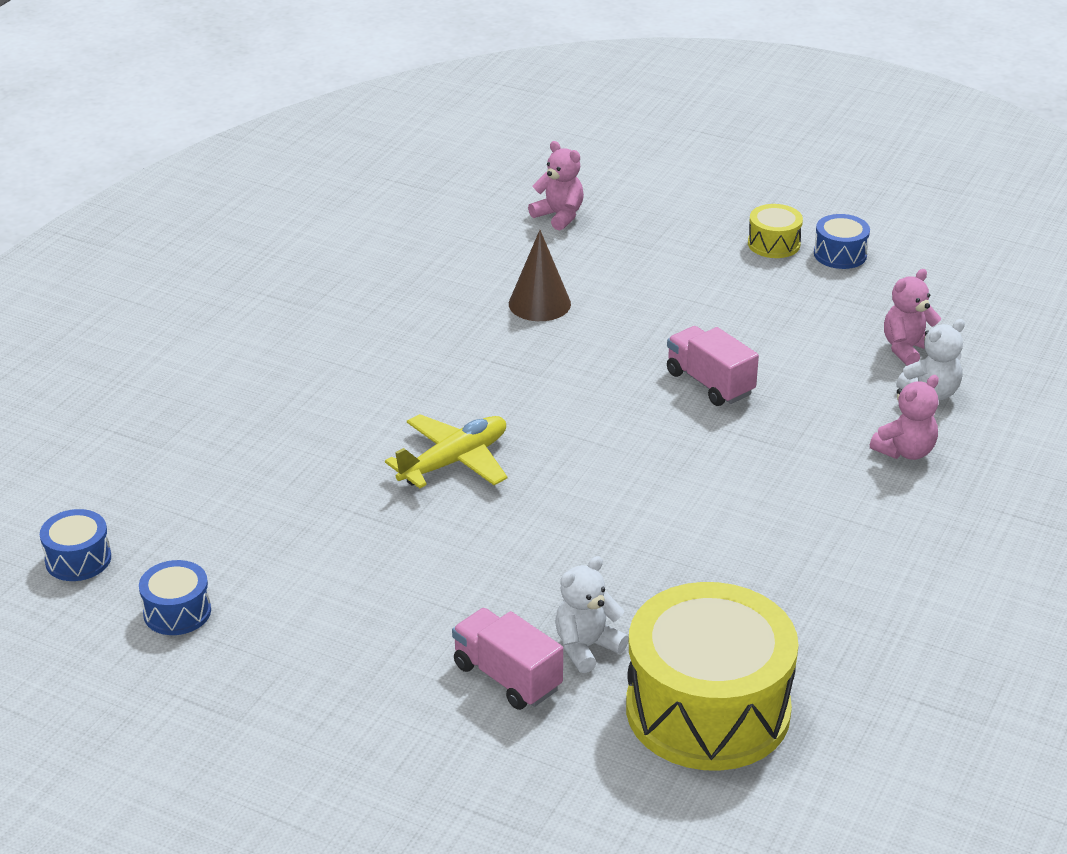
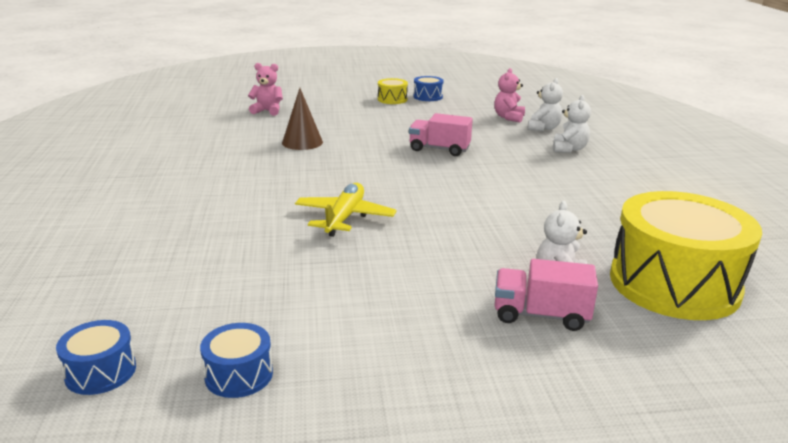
camera: 35 degrees left, 10 degrees down
(905, 451) = (569, 149): pink teddy bear -> white teddy bear

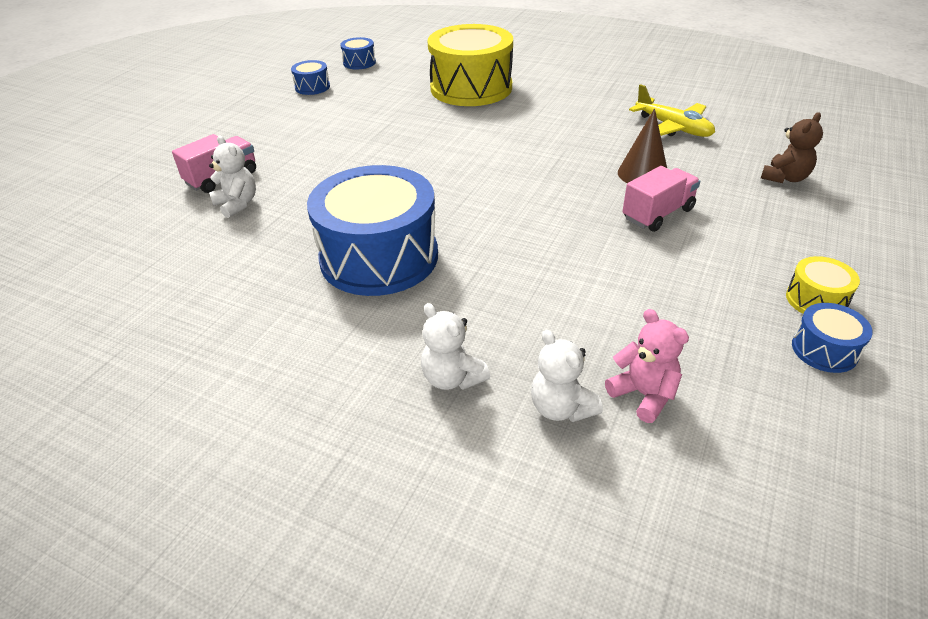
camera: 125 degrees right, 15 degrees up
(267, 111) = (785, 178): pink teddy bear -> brown teddy bear
(344, 217) = (438, 151): yellow plane -> yellow plane (673, 128)
(439, 149) = (549, 256): pink truck -> pink truck (658, 214)
(519, 193) = (379, 257): none -> blue drum
(674, 284) = (155, 252): yellow drum -> yellow drum (471, 88)

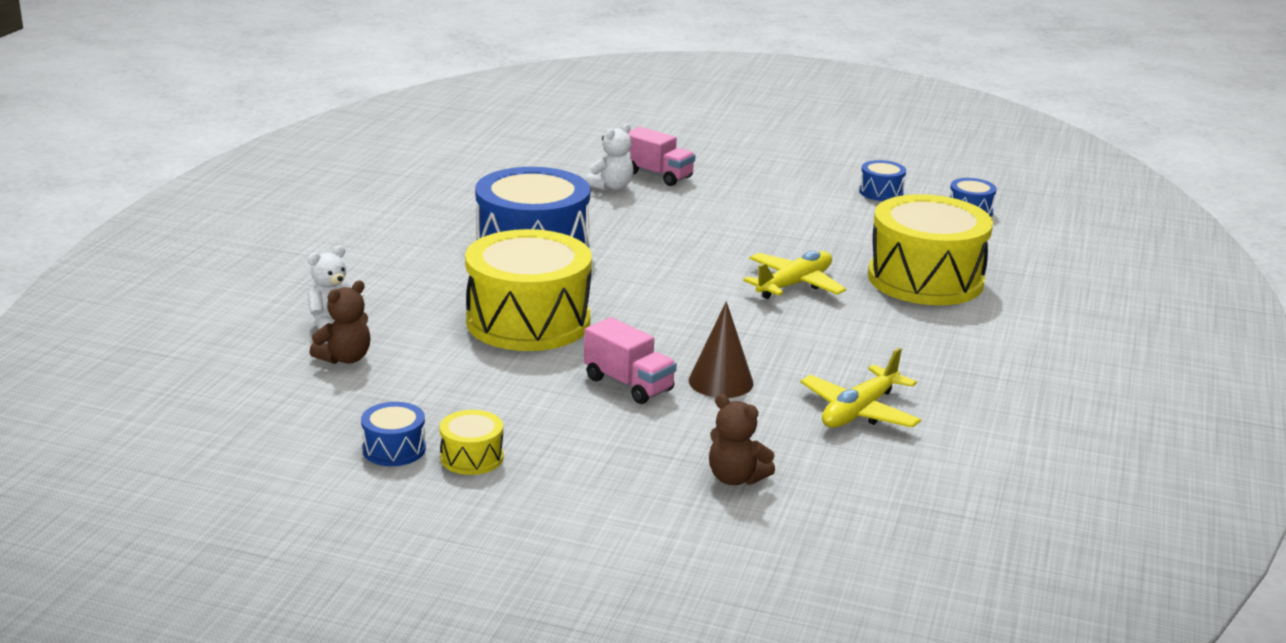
camera: 80 degrees right, 15 degrees down
(452, 378) = (372, 285): white teddy bear -> none
(475, 133) = (794, 285): none -> yellow plane
(544, 263) = (528, 321): none -> yellow drum
(643, 395) = (345, 358): pink teddy bear -> brown teddy bear

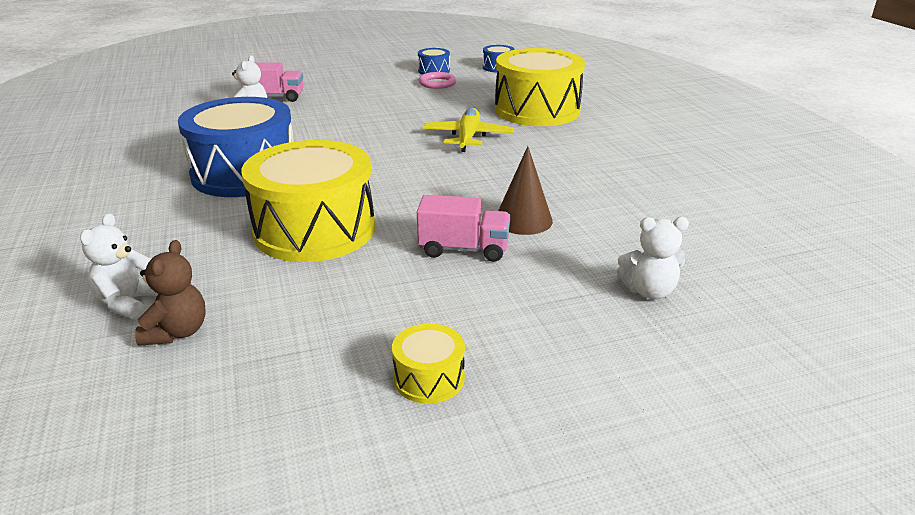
camera: 35 degrees left, 5 degrees up
(394, 449) = (343, 408): blue drum -> none
(735, 478) = (649, 291): brown teddy bear -> white teddy bear
(859, 411) = (638, 205): yellow plane -> none
(860, 210) = (437, 83): none -> pink ring

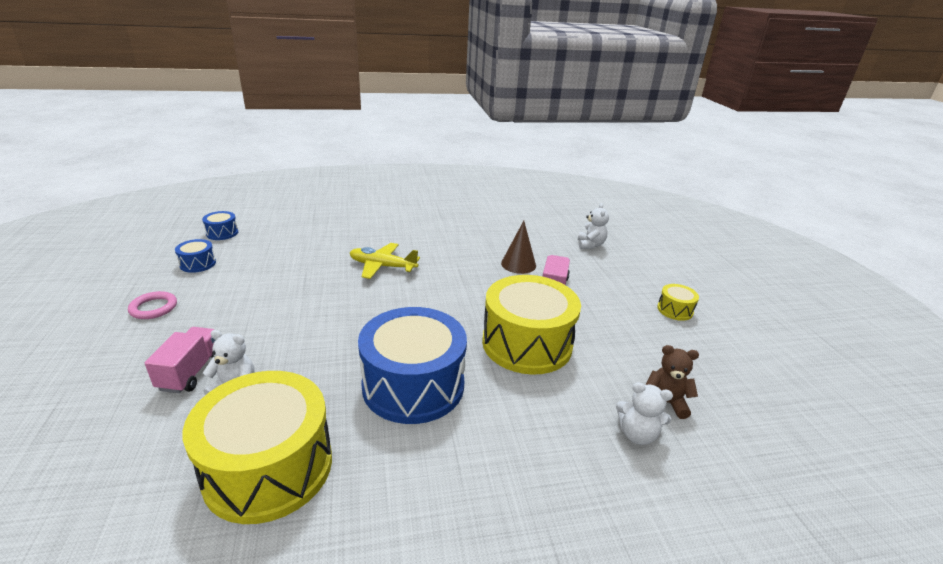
camera: 85 degrees left, 0 degrees up
(437, 83) = (239, 266): pink ring -> pink ring (153, 308)
(537, 110) = (342, 233): yellow drum -> yellow drum (268, 467)

